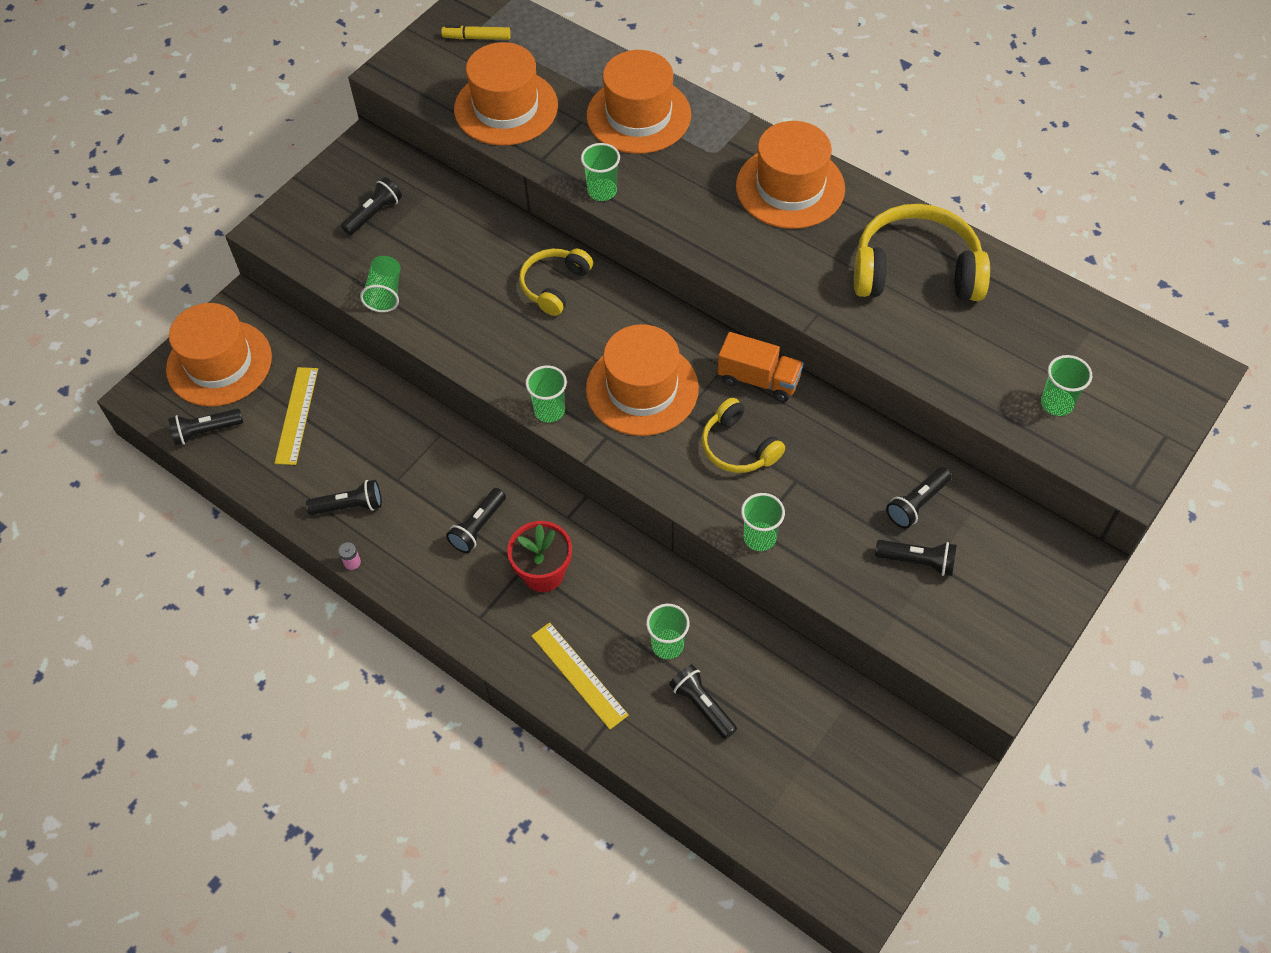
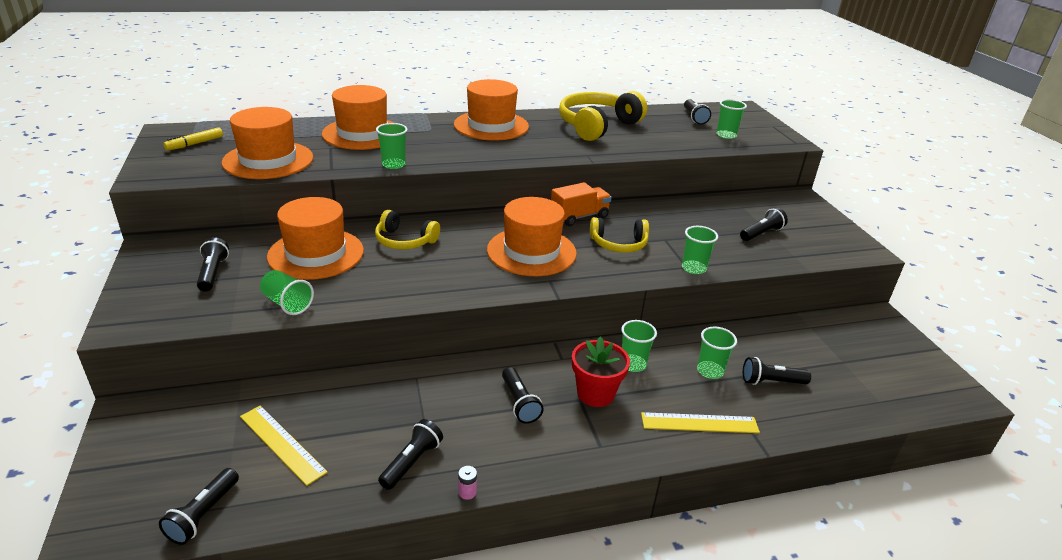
camera: 55 degrees left, 25 degrees down
(219, 363) = (153, 462): orange hat -> orange hat (316, 254)
(549, 411) = (498, 290): green cup -> green cup (633, 364)
(555, 286) = (405, 241): yellow headphones -> yellow headphones turned 45 degrees counterclockwise
(917, 504) = (722, 217): black flashlight -> black flashlight (694, 118)

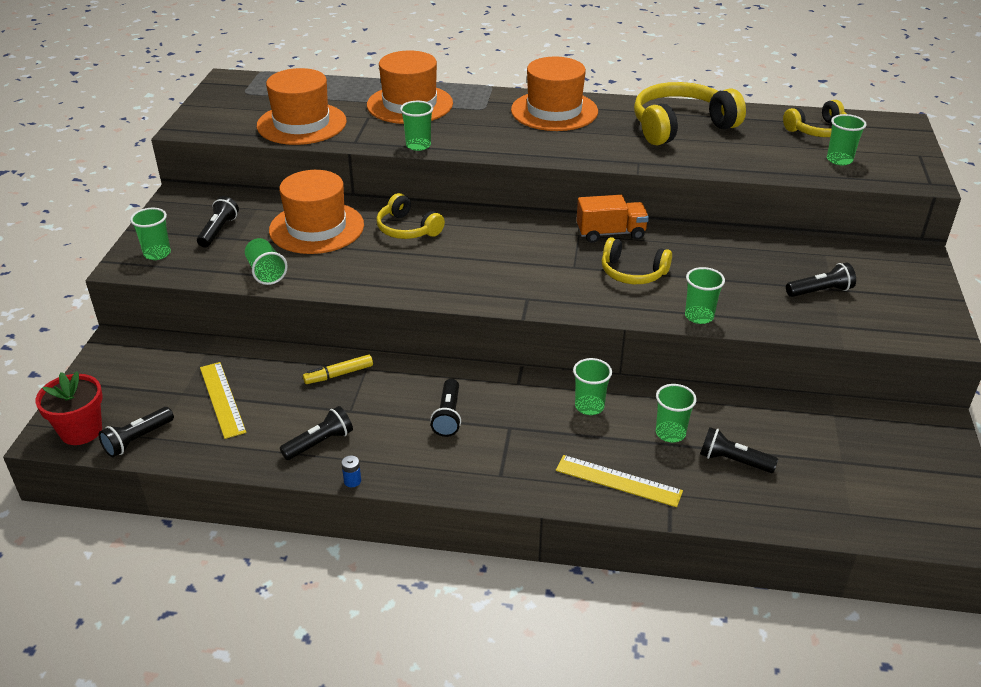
camera: 25 degrees right, 5 degrees up
(153, 307) = (157, 253): none -> green cup
(195, 144) = (246, 96): yellow marker -> yellow marker (339, 374)
(467, 492) = (352, 481): pink battery -> blue battery
(531, 251) = (529, 264): orange hat -> none
(595, 393) = (529, 425): red flower pot -> red flower pot (81, 431)
(694, 118) = (818, 130): black flashlight -> yellow headphones

